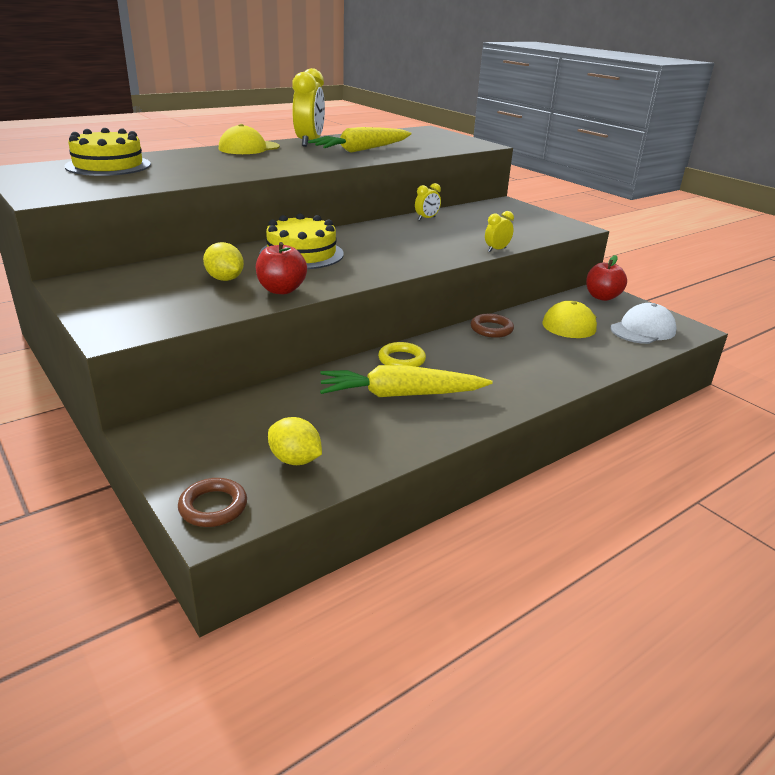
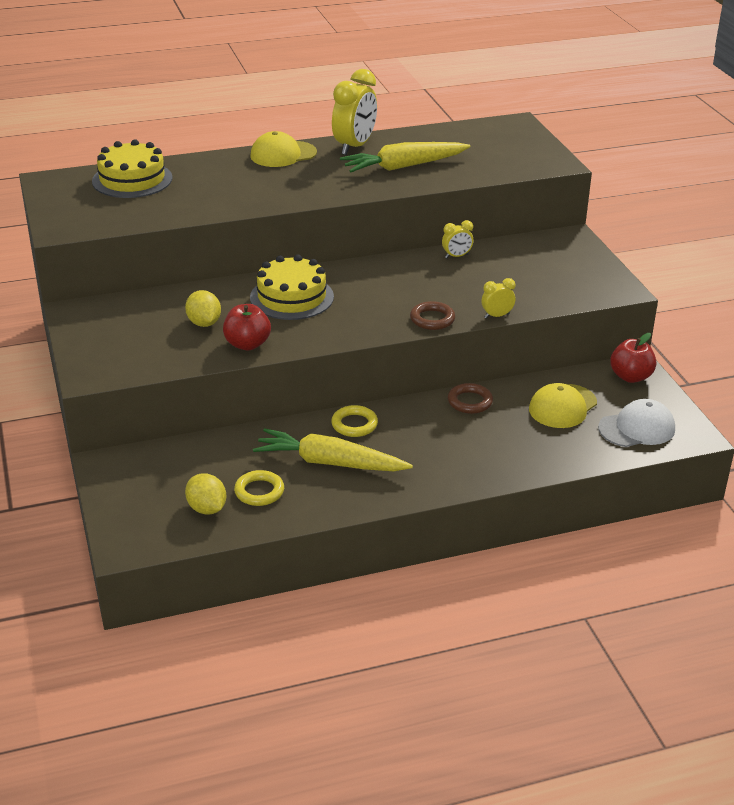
camera: 20 degrees right, 5 degrees up
(213, 507) = (129, 535): brown ring -> brown ring (432, 319)
(344, 433) = (259, 491): none -> yellow ring

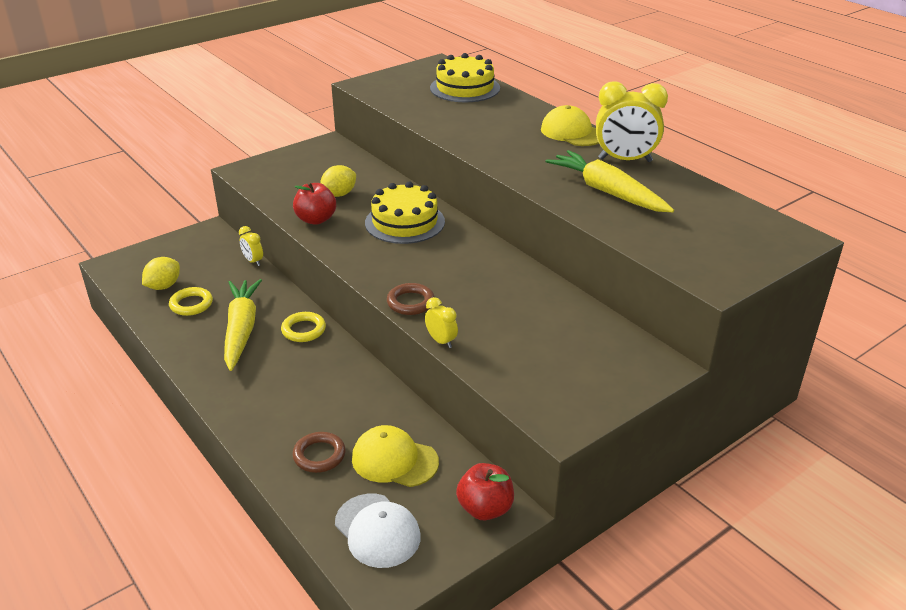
camera: 70 degrees right, 0 degrees up
(456, 256) = (548, 293): yellow clock -> yellow clock (253, 261)
(470, 402) = (372, 391): brown ring -> brown ring (319, 455)

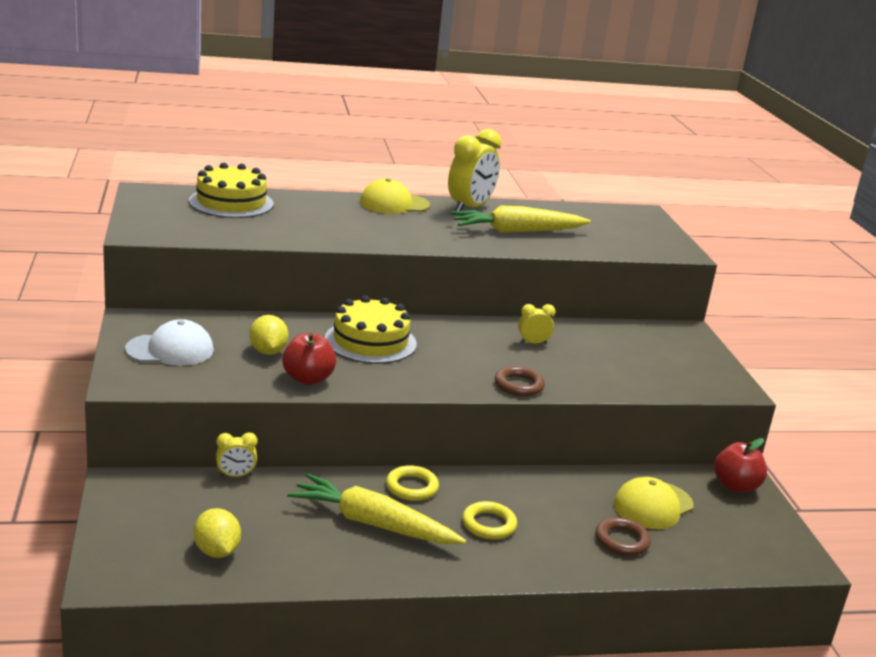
camera: 65 degrees left, 10 degrees down
(191, 304) = (283, 542): yellow ring -> yellow ring (488, 524)
(377, 530) = (736, 543): white cap -> white cap (170, 350)
(441, 341) = (591, 393): yellow clock -> yellow clock (533, 343)

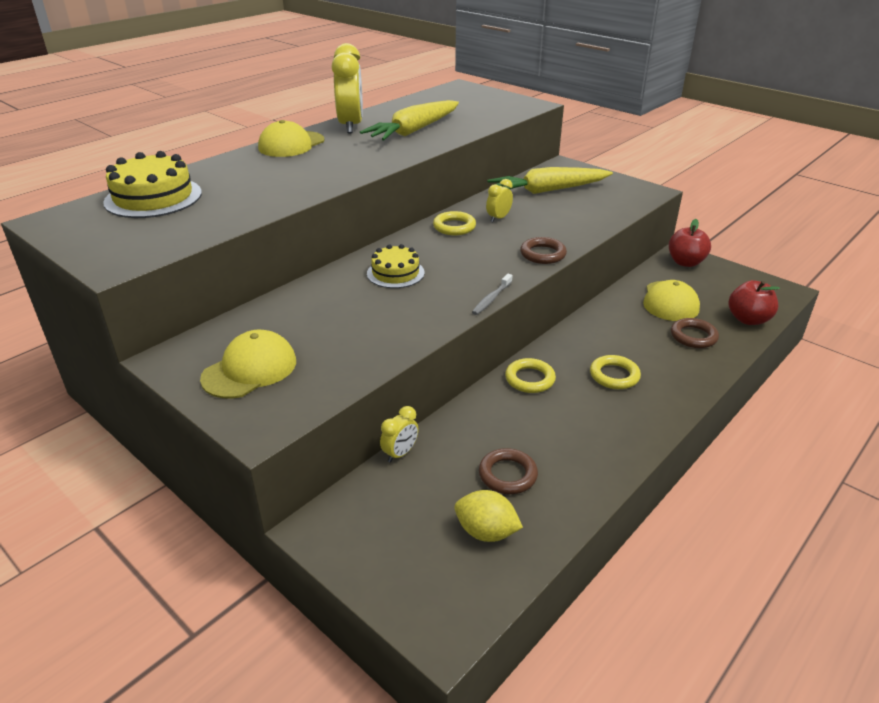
camera: 35 degrees left, 10 degrees up
(170, 350) = (250, 369): white cap -> yellow cap
(268, 351) = (334, 324): yellow lemon -> none
(287, 531) = (507, 475): none -> brown ring
(308, 379) = (403, 330): red apple -> red apple (748, 319)
(370, 341) = (395, 273): yellow cake -> yellow cake, size x0.63
(373, 524) = (550, 425): yellow carrot -> yellow carrot (548, 190)
(412, 393) = (491, 299): none -> grey toothbrush
(480, 332) = (454, 227): none -> yellow ring

